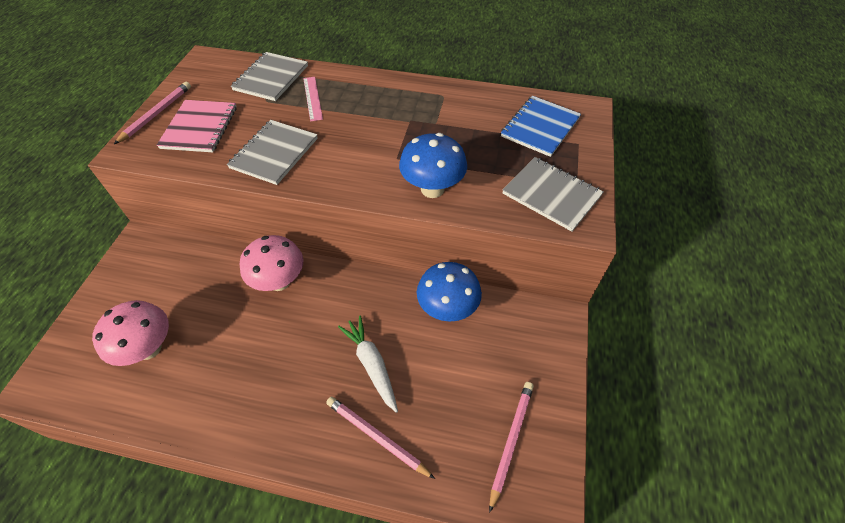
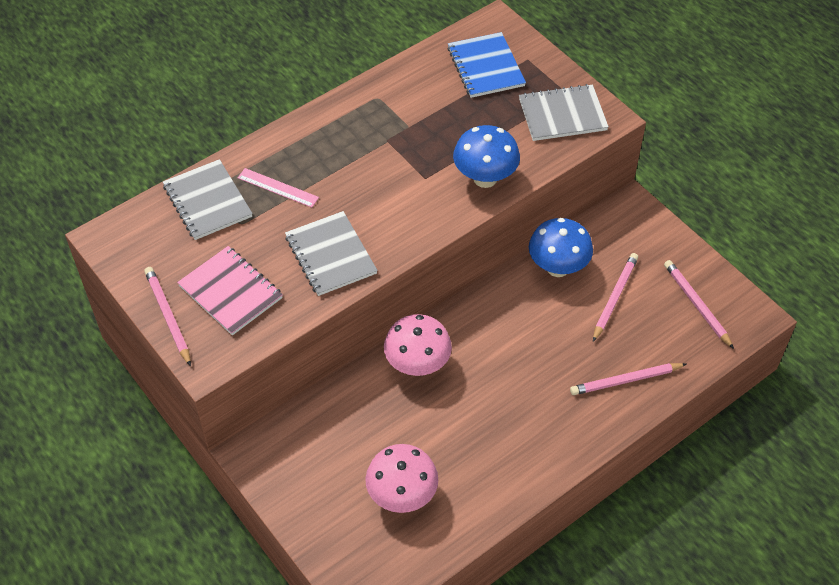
camera: 50 degrees left, 0 degrees up
(371, 364) = (563, 348): white carrot -> none
(456, 368) = (614, 297): none -> pink pencil

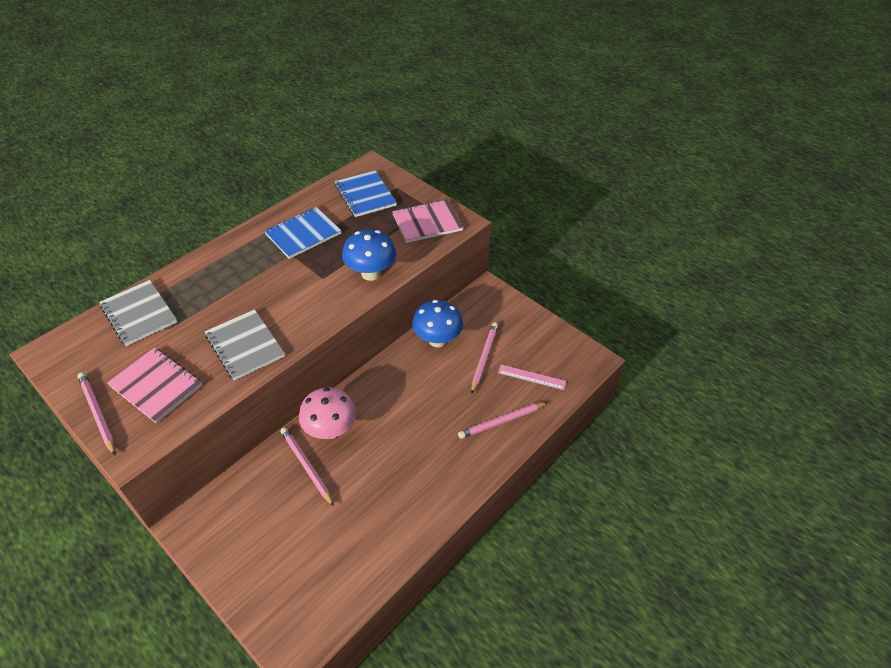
camera: 10 degrees left, 5 degrees down
(278, 187) = (200, 297): pink ruler -> pink ruler (532, 377)
(402, 496) = (323, 546): pink mushroom -> none
(404, 115) = (303, 234): none -> blue notebook
(562, 115) = (427, 222): grey notebook -> pink notebook
(696, 305) = (548, 356): pink pencil -> pink pencil (306, 466)

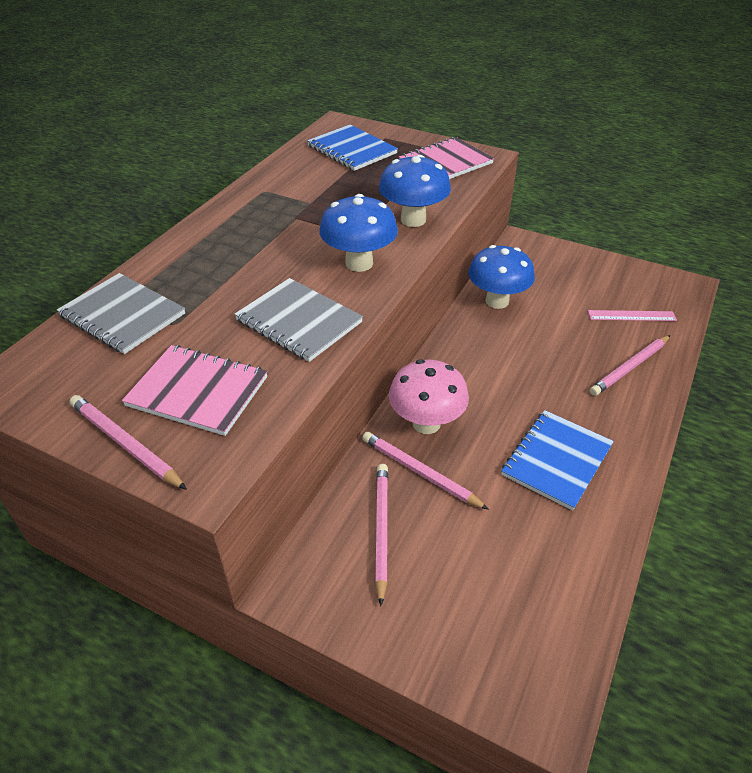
camera: 15 degrees left, 5 degrees down
(303, 234) = (299, 196): blue notebook -> blue notebook (557, 460)
(311, 305) = (359, 263): none -> blue mushroom
(484, 357) = (564, 308): pink pencil -> pink pencil (381, 530)

